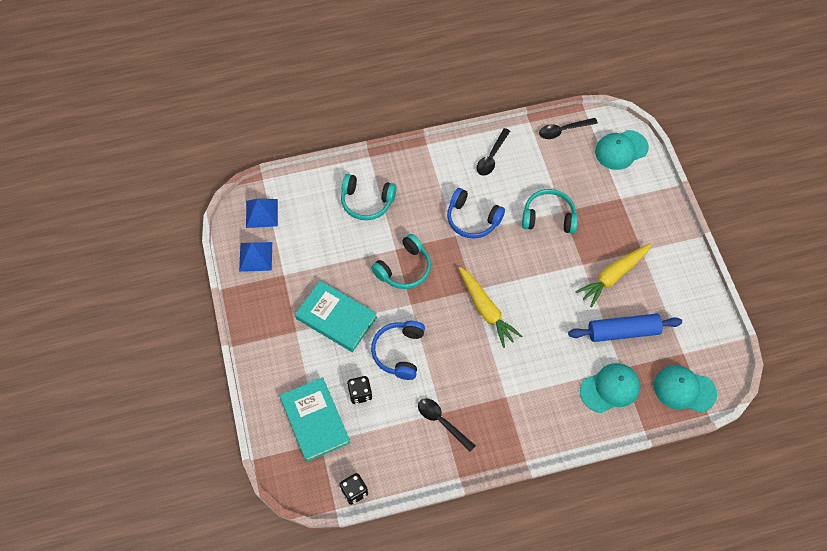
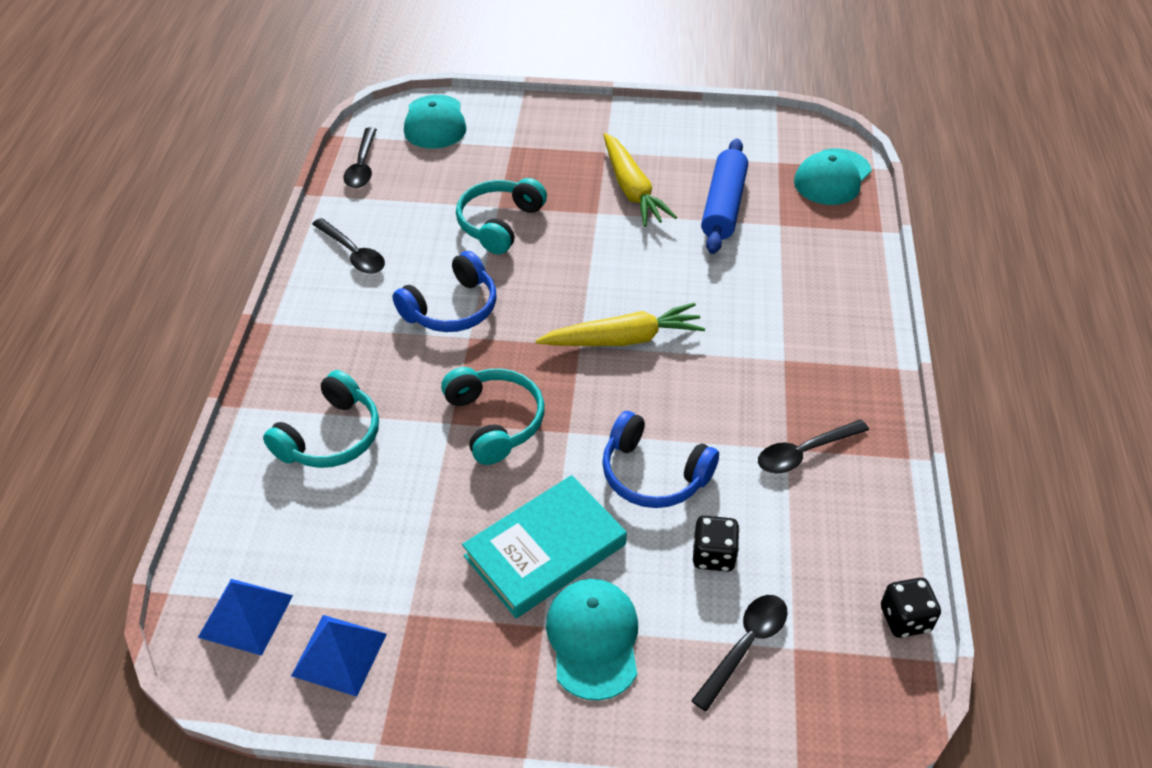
camera: 70 degrees left, 15 degrees down
(315, 421) = (745, 645): turquoise book -> black spoon
(610, 388) = (807, 244): turquoise cap -> turquoise cap (593, 639)

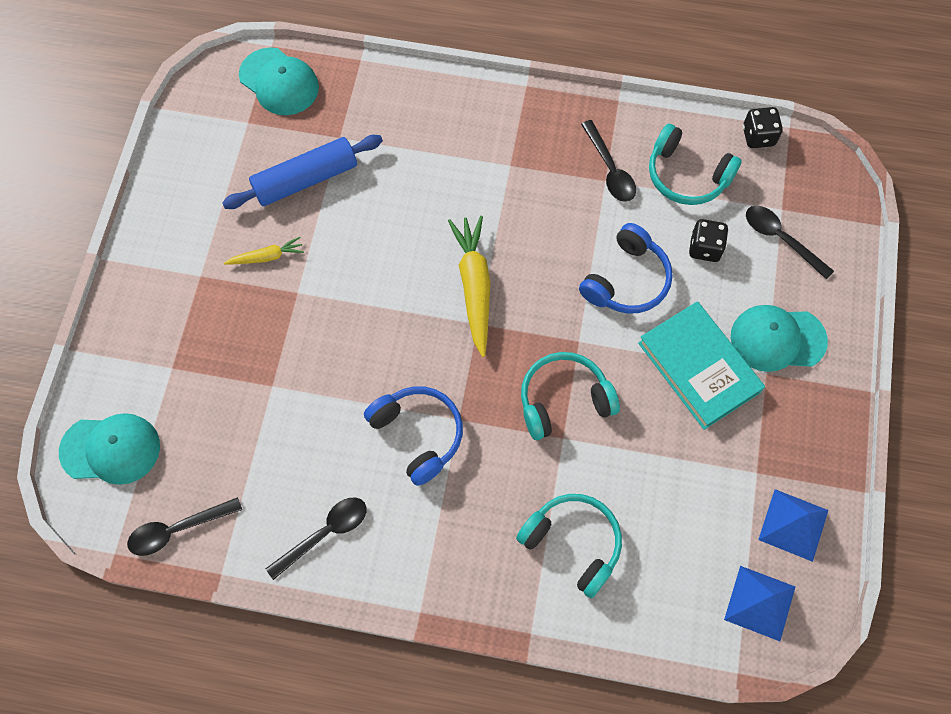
camera: 85 degrees left, 20 degrees up
(362, 166) = (177, 529): black spoon -> black spoon turned 150 degrees clockwise
(499, 224) = (300, 385): turquoise headphones -> turquoise headphones (687, 175)
(632, 189) = (267, 257): yellow carrot -> yellow carrot, size x0.53
(723, 206) = (305, 179): blue rolling pin -> blue rolling pin turned 45 degrees counterclockwise

